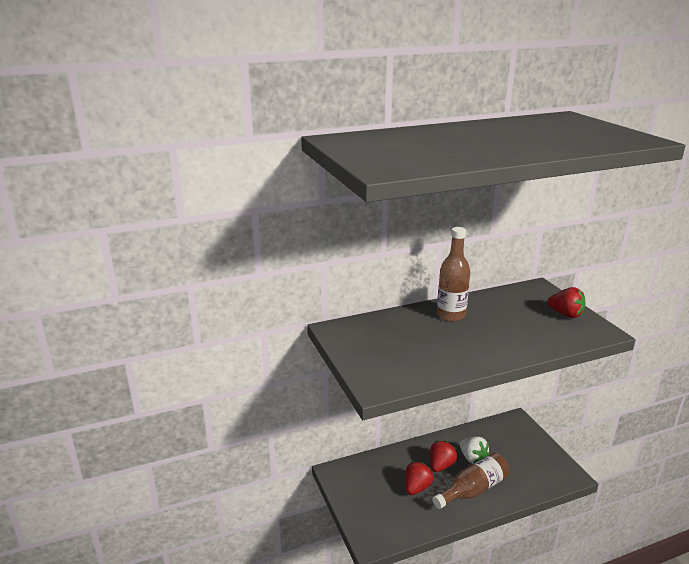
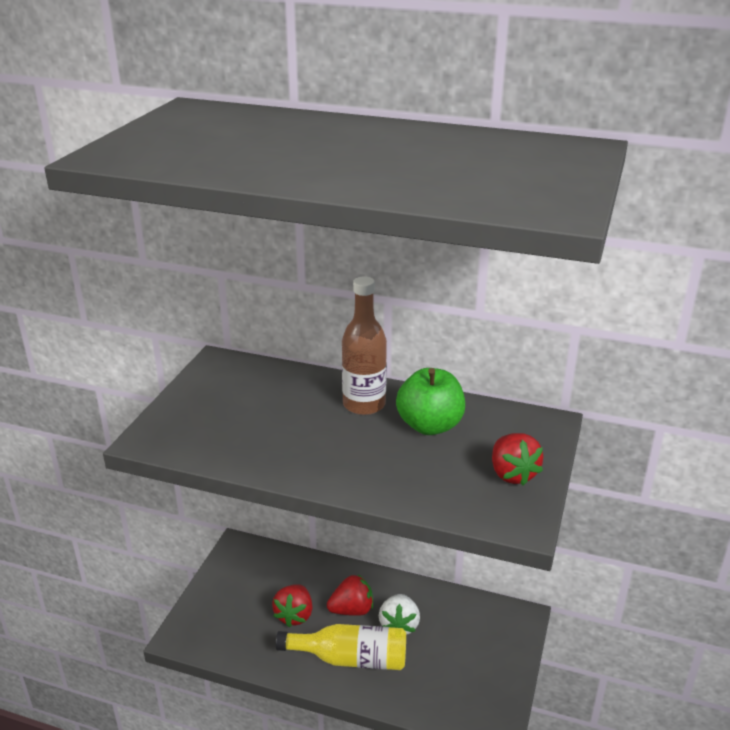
camera: 40 degrees right, 5 degrees up
(417, 487) = (294, 615): red strawberry -> red strawberry turned 120 degrees clockwise
(473, 489) = (351, 658): brown bottle -> yellow bottle
(497, 310) = (430, 425): none -> green apple

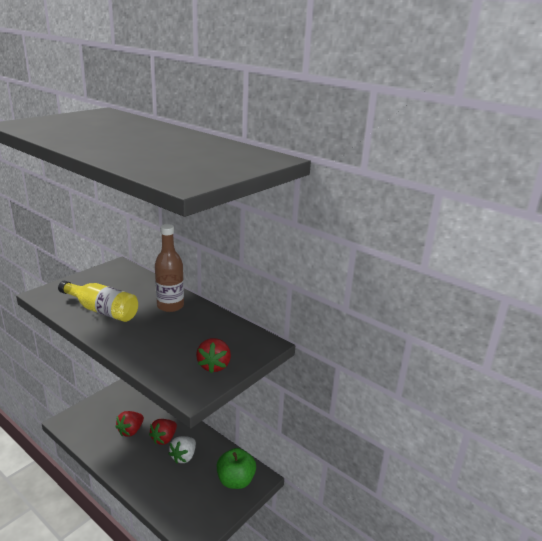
camera: 20 degrees right, 5 degrees down
(351, 658) = (142, 466): yellow bottle -> yellow bottle (102, 310)
(352, 610) = (164, 439): red strawberry -> red strawberry turned 120 degrees clockwise
(430, 425) = (195, 326): green apple -> green apple (235, 480)

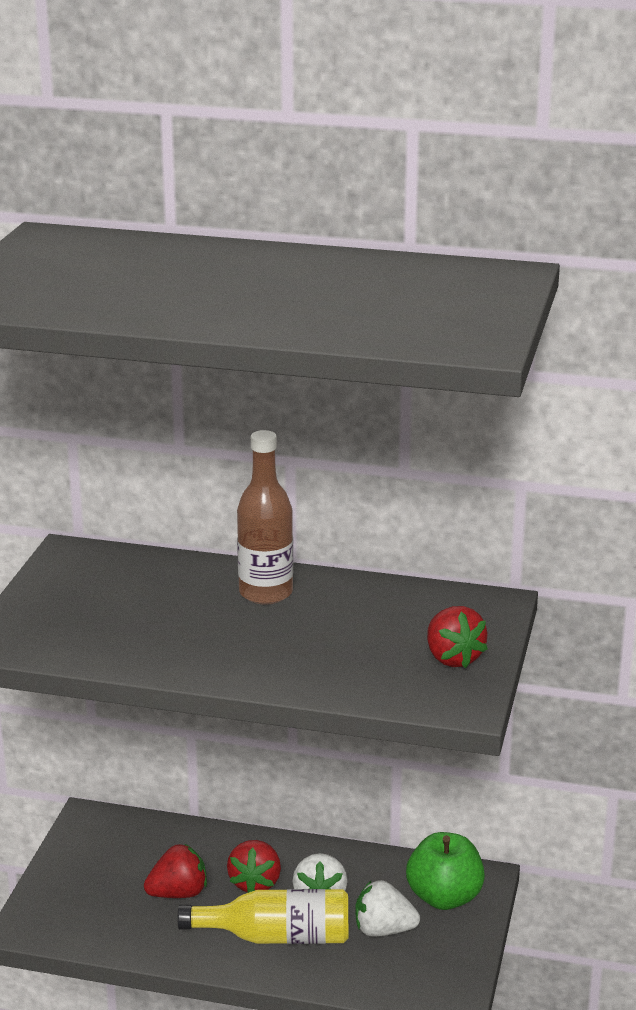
camera: 25 degrees left, 0 degrees up
(102, 310) = (155, 636): yellow bottle -> yellow bottle (276, 936)
(130, 431) = (178, 893): red strawberry -> red strawberry turned 120 degrees counterclockwise
(195, 486) = (383, 930): none -> white strawberry

